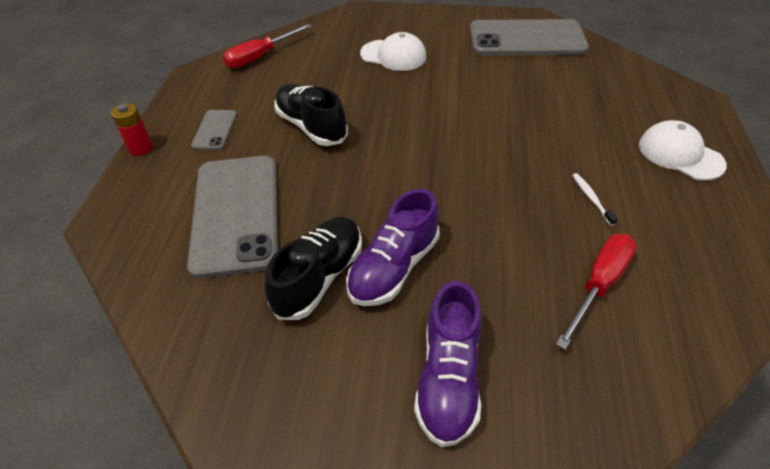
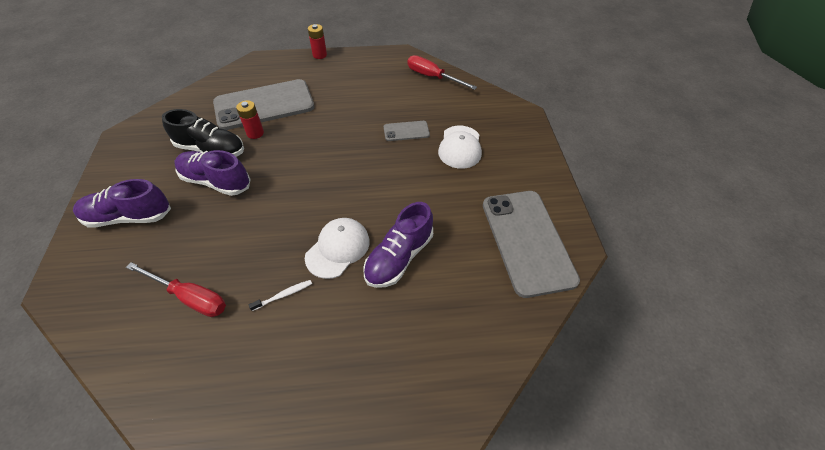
camera: 75 degrees right, 5 degrees up
(215, 130) = (342, 78): grey phone -> grey phone (406, 131)
(300, 224) = (255, 133): none -> red battery
(311, 127) = (353, 119): black shoe -> none
(542, 113) = (399, 257): none -> purple shoe
(680, 154) = (352, 377): white cap -> white cap (338, 249)

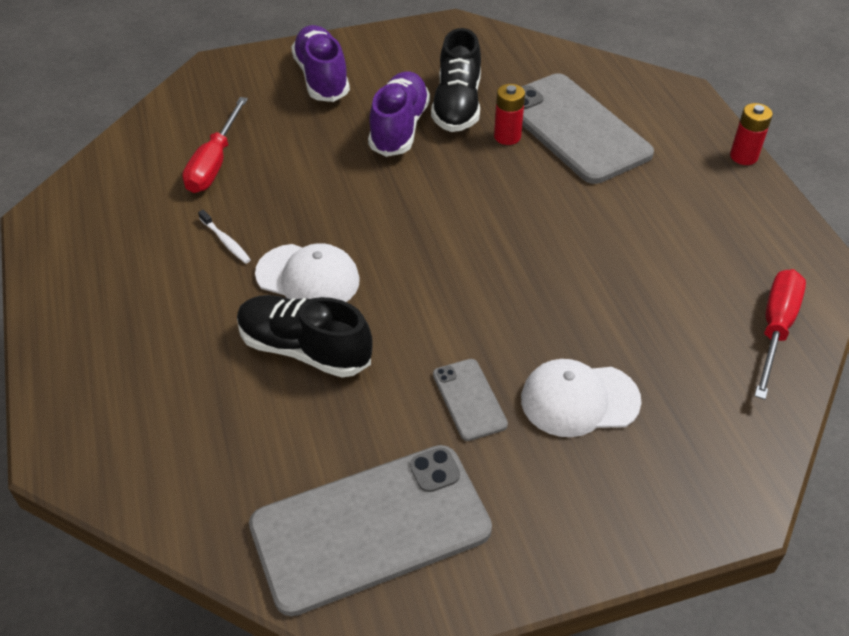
camera: 80 degrees right, 5 degrees down
(399, 257) = (304, 349): purple shoe -> black shoe
(406, 131) = (589, 313): grey phone -> grey phone (469, 399)

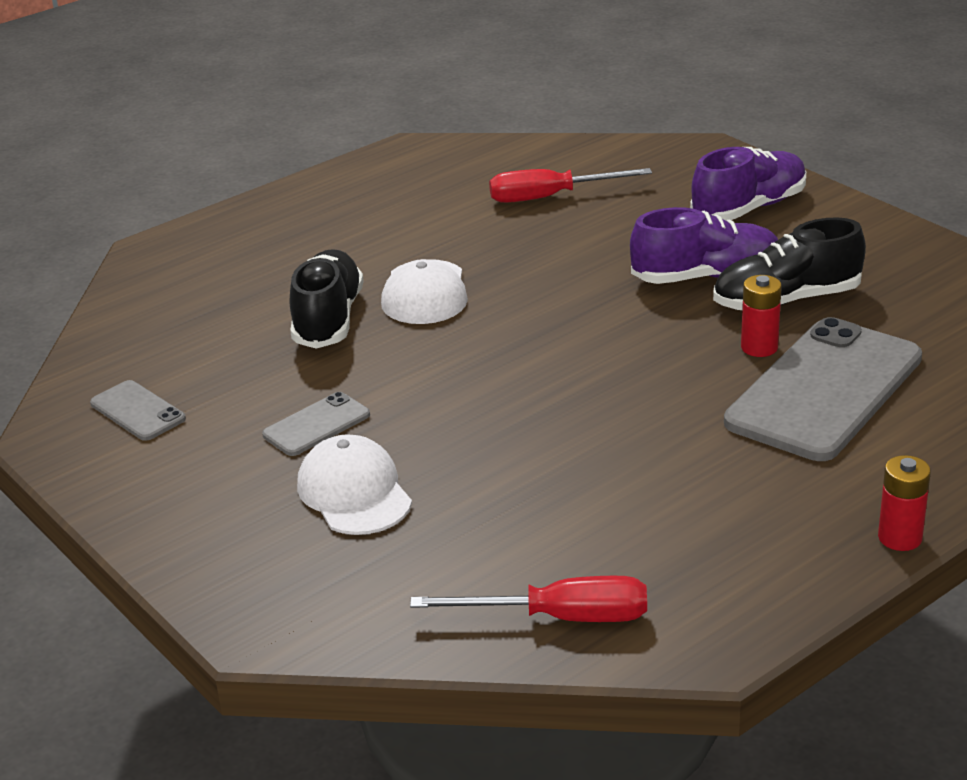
camera: 70 degrees right, 15 degrees down
(226, 241) = (443, 238): white toothbrush -> none
(370, 527) = (138, 411): grey phone -> grey phone, size x0.45

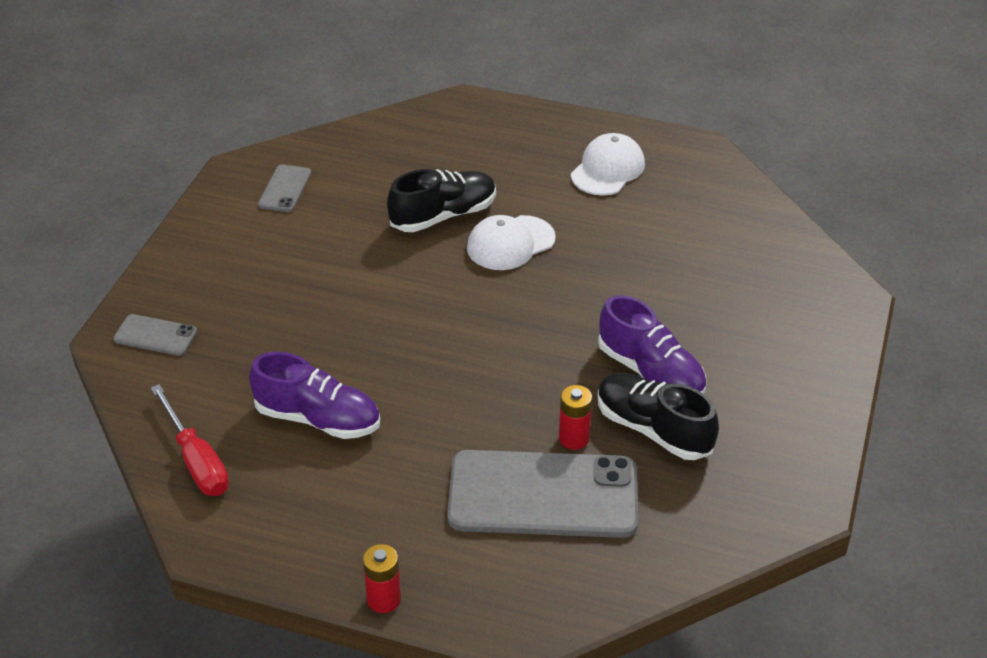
camera: 55 degrees right, 10 degrees up
(316, 425) = (322, 267): grey phone -> grey phone (155, 335)
(354, 492) = (264, 316): white cap -> white cap (607, 169)
(550, 197) = (694, 245): red screwdriver -> none
(749, 208) = (777, 357): purple shoe -> purple shoe (318, 419)

